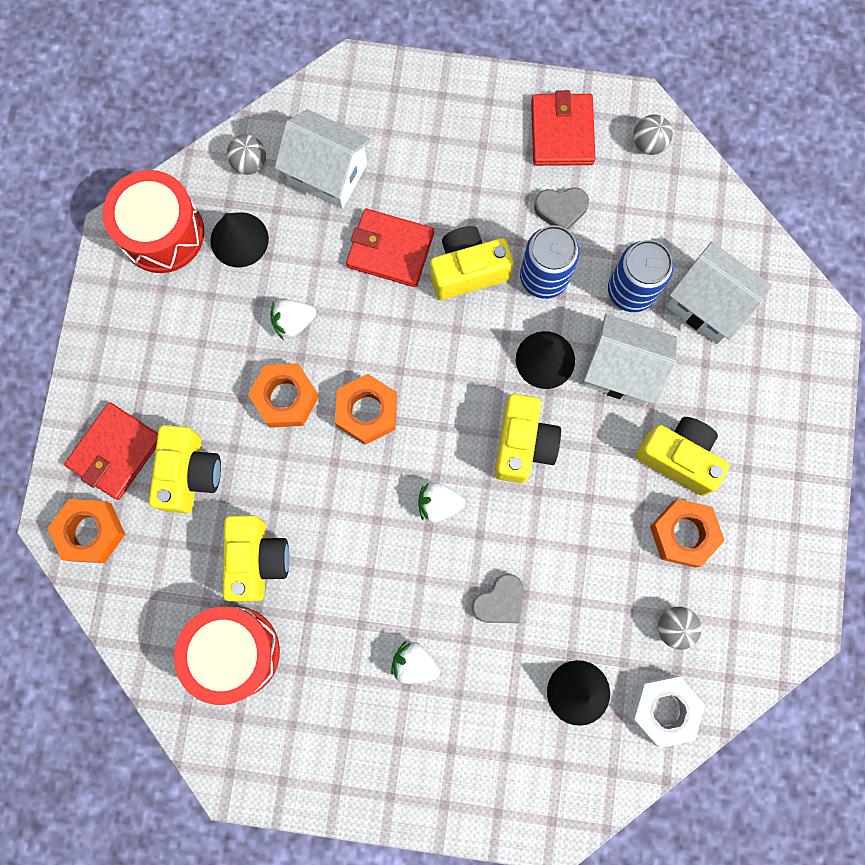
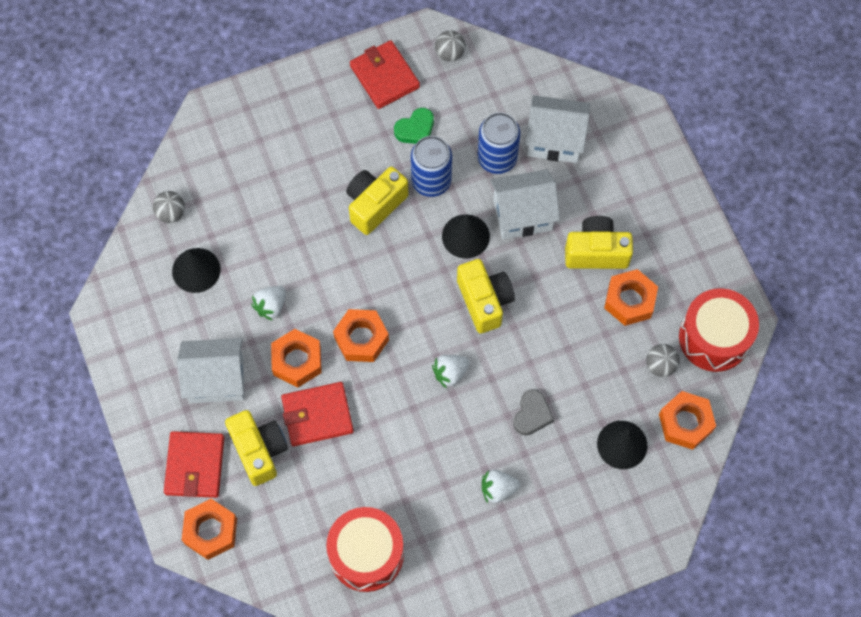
camera: 30 degrees left, 10 degrees down
(162, 233) = (135, 295): red drum -> red drum (714, 338)
(257, 560) = (344, 482): yellow camera -> none
(327, 174) = (233, 191): white house -> white house (217, 380)
(390, 250) = (311, 220): red wallet -> red wallet (317, 415)
(561, 210) = (415, 129): grey heart -> green heart
(663, 709) = (685, 423): white nut -> orange nut

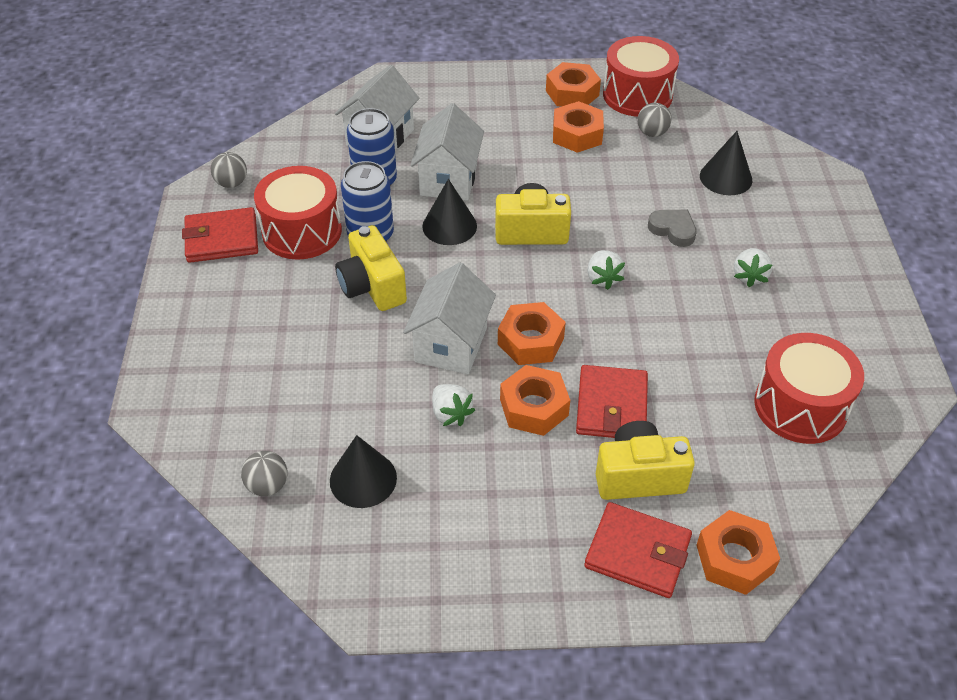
camera: 70 degrees left, 20 degrees down
(217, 380) = (526, 496): white house -> white house (451, 344)
(415, 129) = (302, 231): green heart -> red drum
(596, 252) = (515, 142): yellow camera -> none
(685, 423) = (716, 133): orange nut -> orange nut (572, 93)

